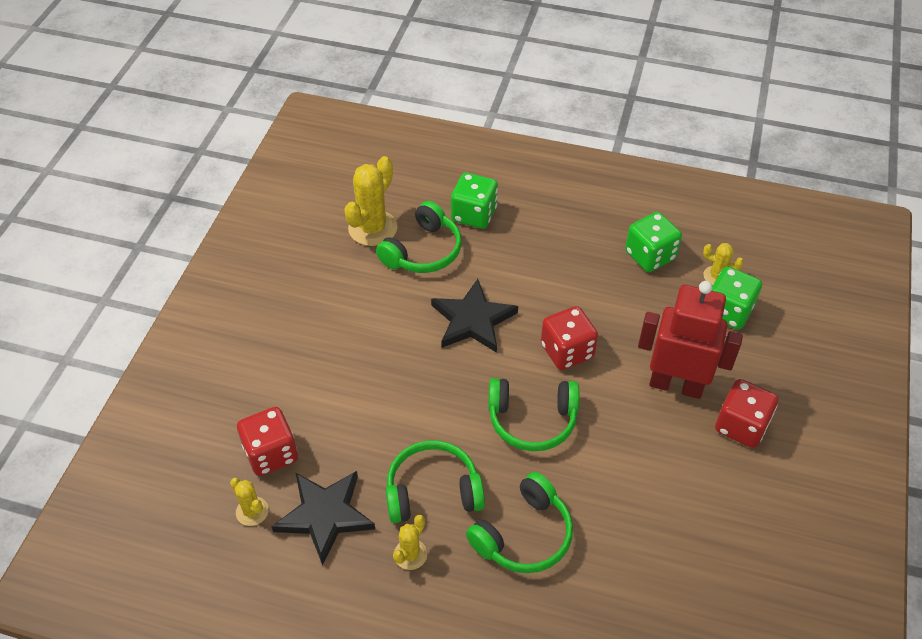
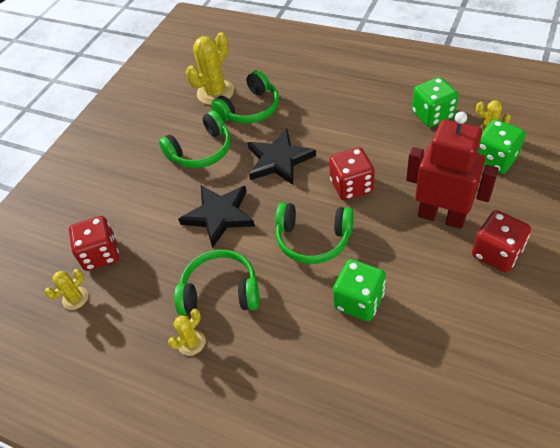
camera: 15 degrees right, 0 degrees up
(252, 511) = (75, 298): yellow cactus -> yellow cactus turned 75 degrees clockwise
(325, 515) = (130, 305): black star -> black star (219, 215)
(474, 214) = (294, 84): green dice -> green dice (359, 301)
(524, 535) = (289, 334): green headphones -> green headphones (201, 151)

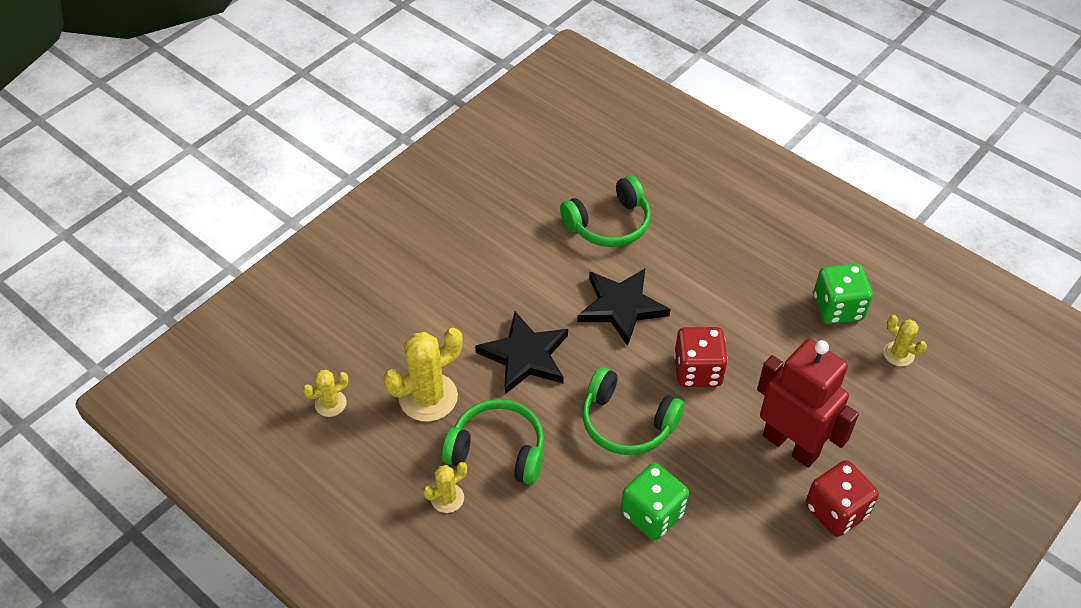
camera: 10 degrees right, 0 degrees up
(101, 254) = (372, 359): red dice -> none
(201, 151) = (529, 263): green headphones -> none
(215, 92) = (572, 185): yellow cactus -> yellow cactus (428, 397)
(495, 159) = (889, 393): green dice -> none

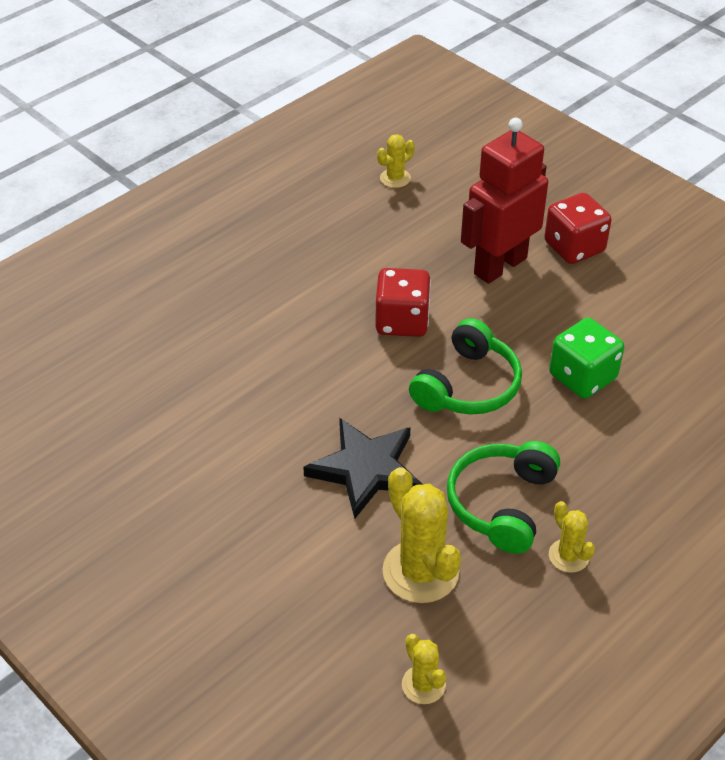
camera: 85 degrees left, 5 degrees down
(609, 224) = (169, 373): green headphones -> none
(621, 307) = (303, 375): black star -> none
(838, 308) = (331, 208): green dice -> none

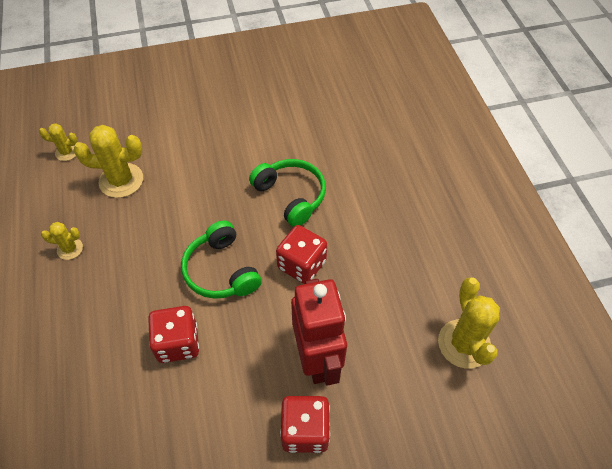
camera: 120 degrees right, 10 degrees up
(365, 469) = (201, 189): black star -> none
(395, 178) = (464, 344): yellow cactus -> yellow cactus, size x1.86
(501, 503) = (127, 238): green headphones -> green headphones (291, 196)
(582, 377) = (178, 343): green dice -> red dice

